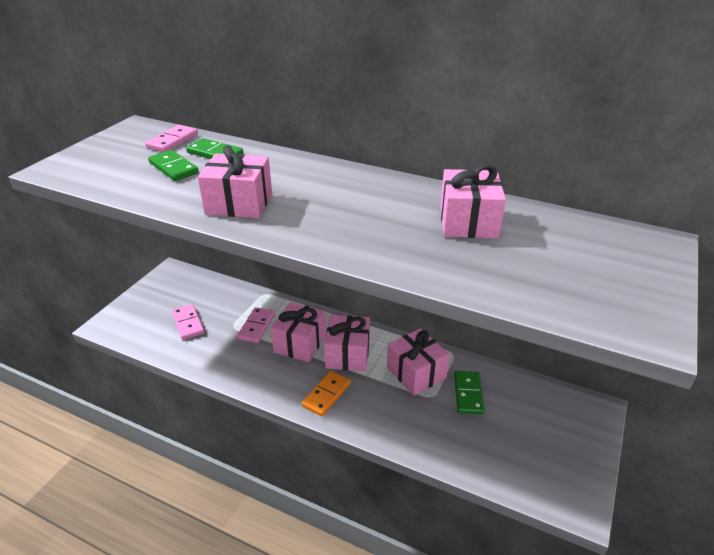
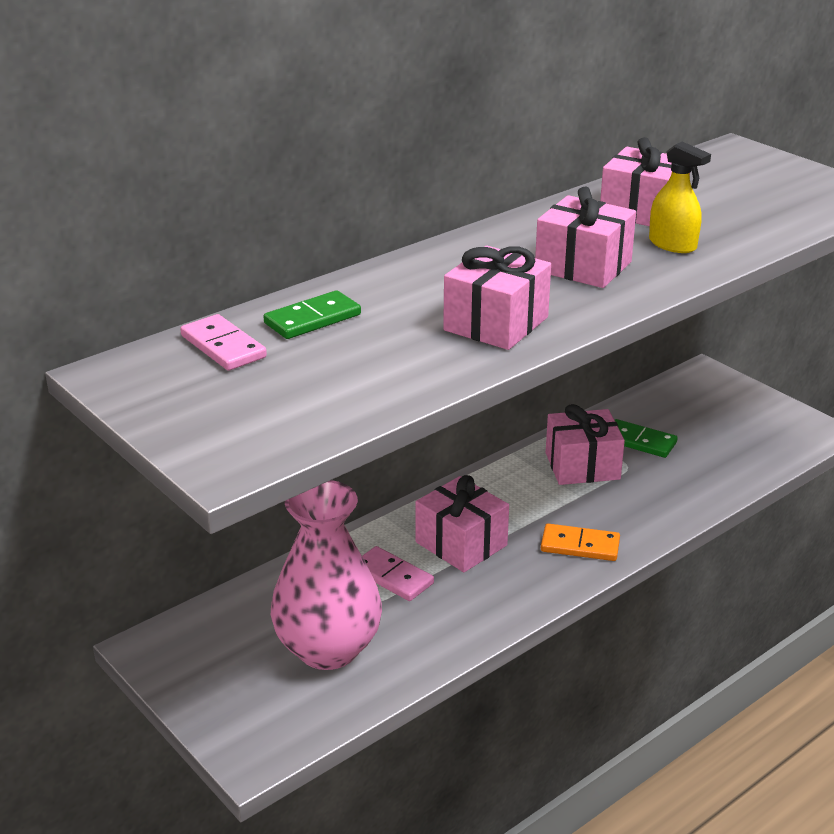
camera: 65 degrees left, 5 degrees down
(173, 168) = (334, 356): green domino -> none
(188, 323) = (328, 649): pink domino -> pink vase
(326, 395) = (580, 545): orange domino -> orange domino turned 45 degrees counterclockwise
(347, 354) = (513, 508): pink gift -> pink gift (583, 266)
(418, 244) = (672, 244): none -> yellow spray bottle

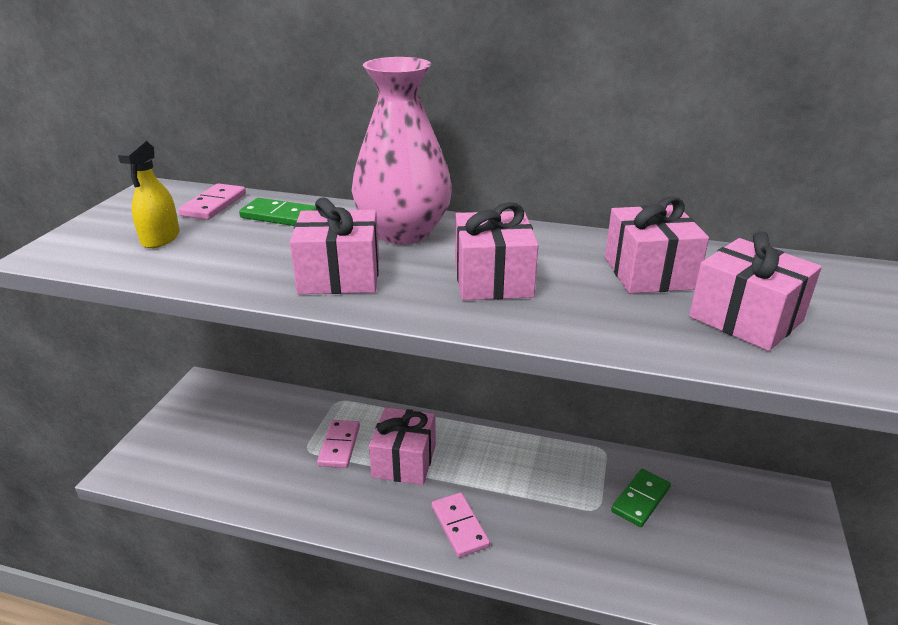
camera: 55 degrees right, 0 degrees up
(328, 649) = (243, 453): pink vase -> pink vase (403, 232)
(580, 545) = (460, 526): orange domino -> pink domino
(582, 466) = (566, 481): pink gift -> pink gift (745, 319)
(639, 441) = (640, 500): green domino -> green domino turned 45 degrees clockwise
(672, 244) = (602, 306): yellow spray bottle -> yellow spray bottle (160, 238)

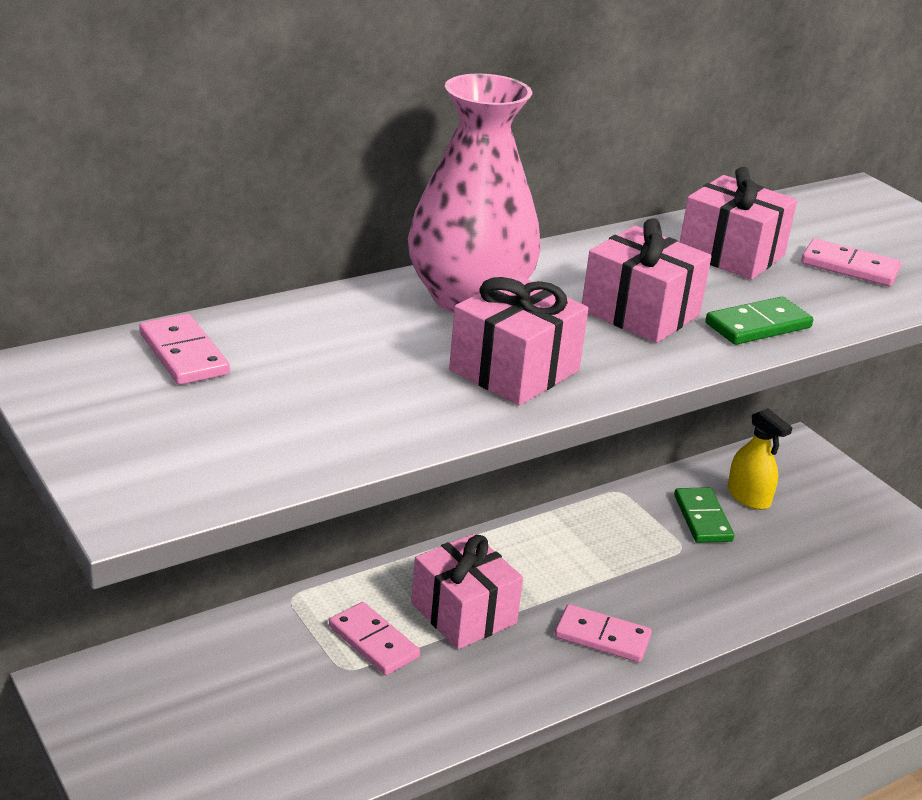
camera: 50 degrees left, 0 degrees up
(160, 238) = (228, 421): yellow spray bottle -> yellow spray bottle (748, 497)
(279, 216) = (300, 334): green domino -> green domino (758, 326)
(745, 319) = (849, 267): pink gift -> pink domino

